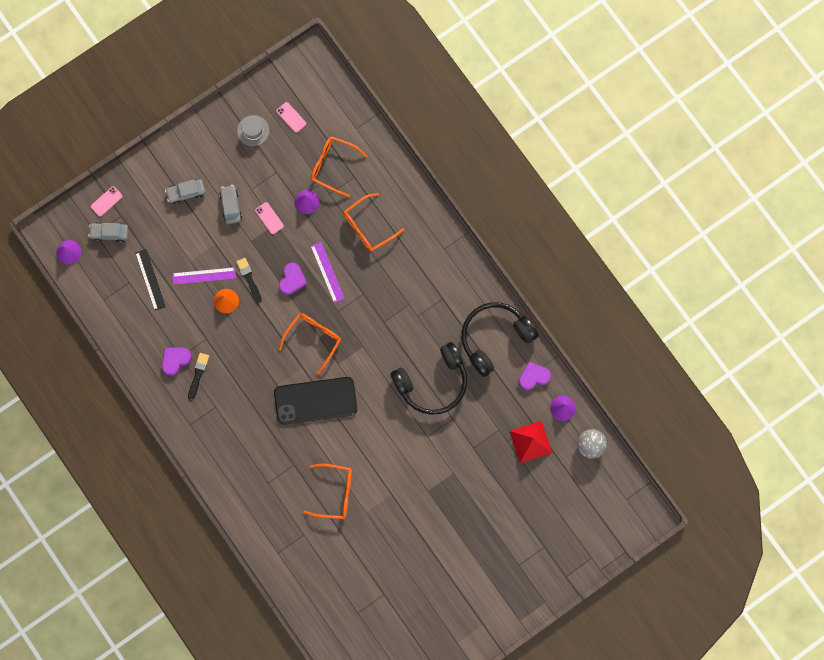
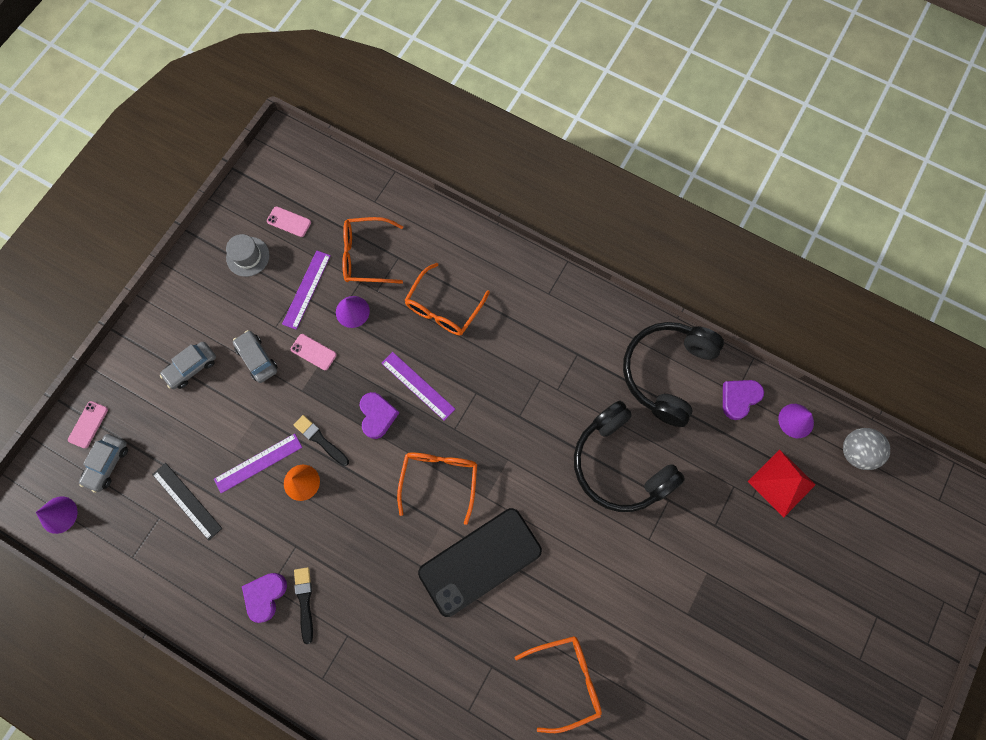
camera: 25 degrees left, 5 degrees down
(109, 233) = (107, 464): grey car -> grey car turned 45 degrees counterclockwise
(283, 172) = (306, 289): none -> purple ruler
(432, 382) = (619, 464): black headphones -> black headphones turned 105 degrees clockwise

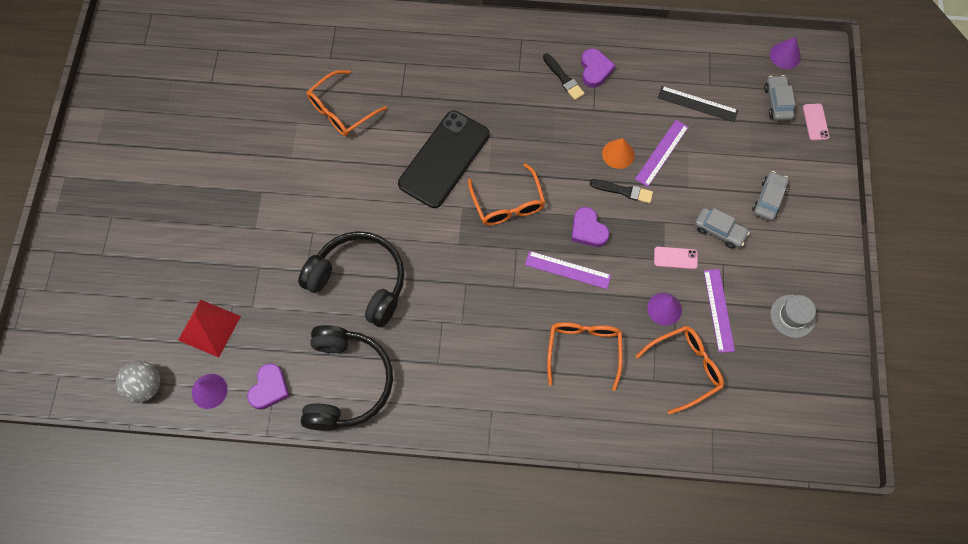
camera: 155 degrees right, 5 degrees down
(289, 222) = (779, 368): pink phone -> none

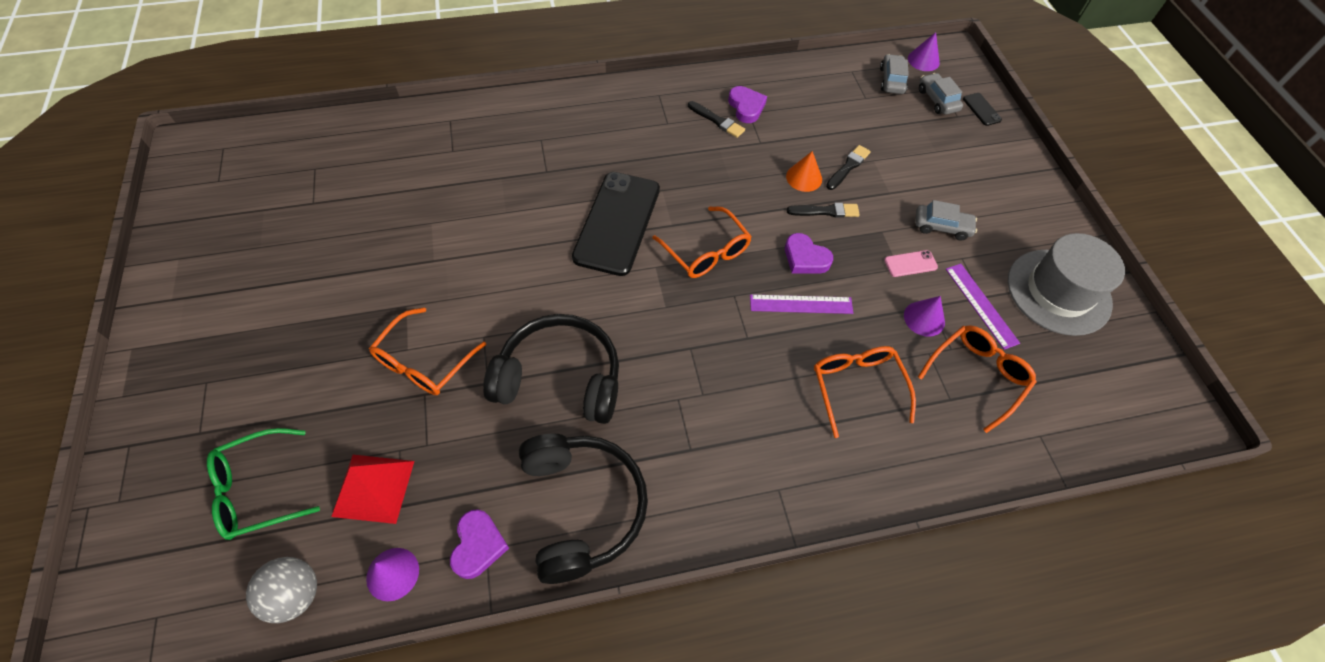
camera: 20 degrees left, 10 degrees down
(134, 307) = (259, 489): none -> green glasses
(342, 110) = (481, 199): orange glasses -> orange glasses (424, 361)
(662, 153) = (848, 167): purple ruler -> black brush
(697, 104) = (862, 116): black ruler -> none
(768, 199) = (974, 186): grey car -> grey car (891, 80)
(792, 316) = (1058, 292): grey hat -> grey hat, size x1.97
(815, 122) = (981, 109): pink phone -> black phone

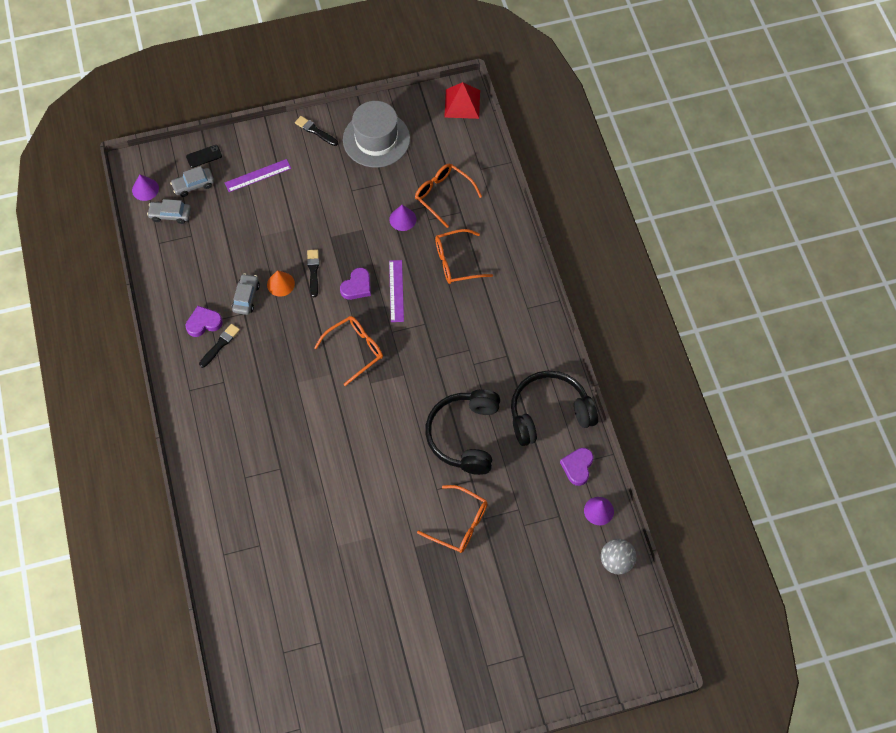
camera: 90 degrees left, 5 degrees up
(259, 489) = (557, 603): green glasses -> none
(373, 488) = (550, 534): red pyramid -> red pyramid (462, 103)
(478, 545) = (577, 467): purple heart -> purple heart turned 75 degrees counterclockwise
(617, 223) = (331, 411): black phone -> none
(848, 167) = (269, 253): black brush -> black brush (315, 131)
(910, 264) = (358, 222): pink phone -> none
(941, 227) = (324, 199): grey car -> grey car (246, 297)
(981, 305) = (390, 185): purple ruler -> purple ruler (258, 175)

